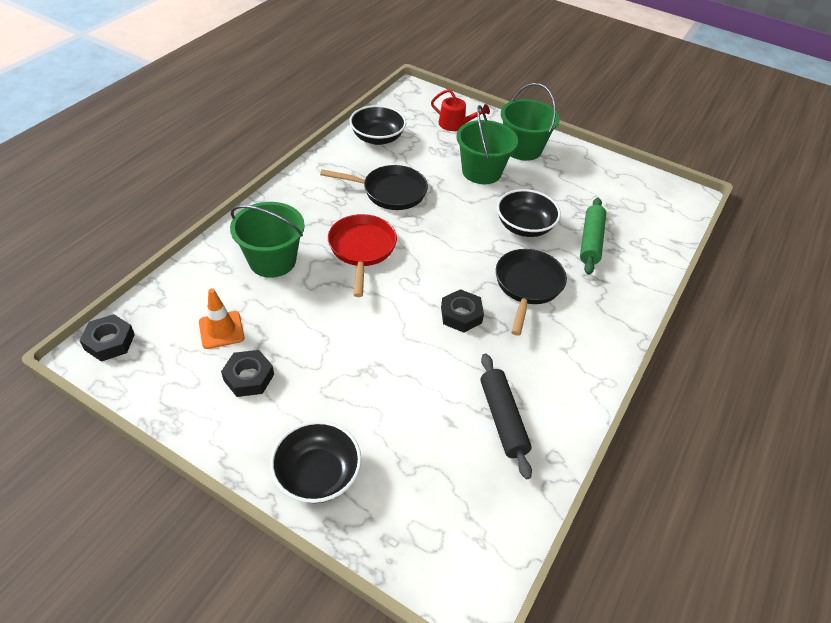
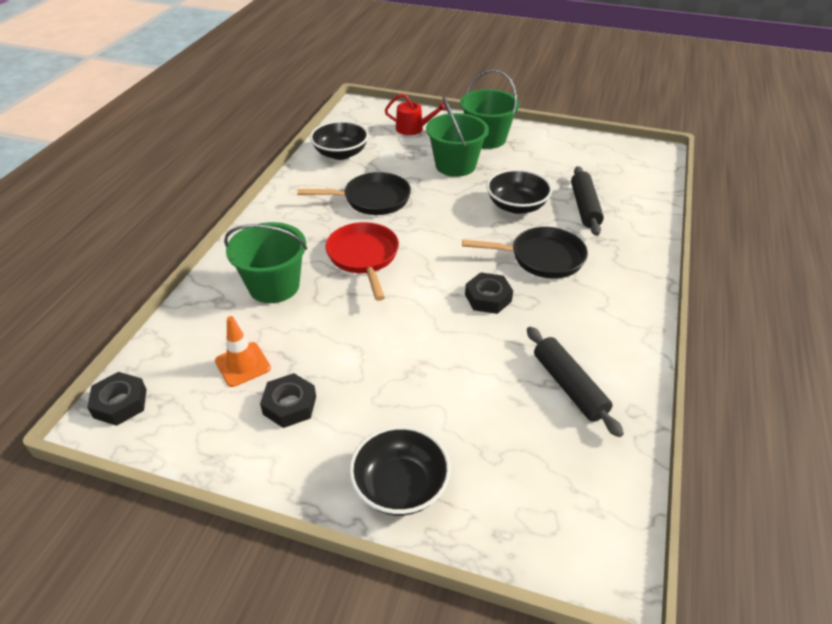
camera: 10 degrees left, 5 degrees down
(527, 286) = (542, 258): black pan -> black pan turned 90 degrees clockwise
(590, 241) = (584, 207): green rolling pin -> black rolling pin

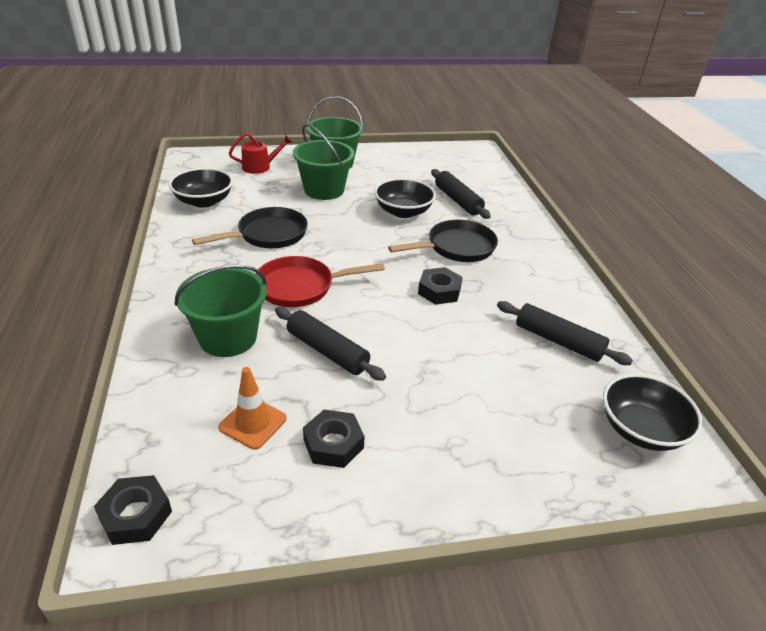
camera: 30 degrees left, 5 degrees down
(343, 324) = (327, 351): none -> black rolling pin
(364, 257) = (300, 287): red pan -> red pan turned 60 degrees counterclockwise
(400, 486) = (494, 475): black bowl -> black bowl (641, 429)

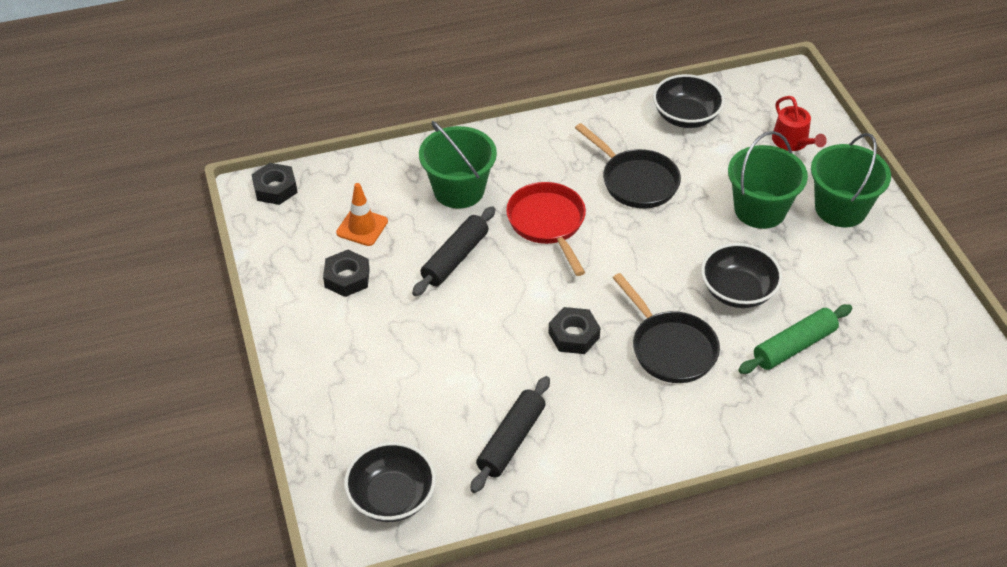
camera: 85 degrees right, 10 degrees up
(457, 201) = (794, 346): black rolling pin -> green rolling pin

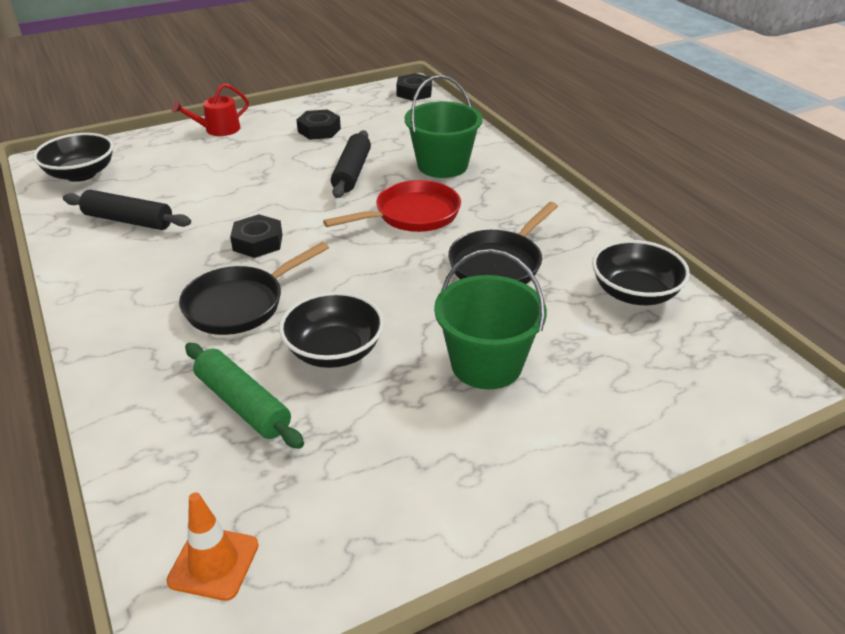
camera: 80 degrees right, 10 degrees down
(362, 227) = (380, 129): orange traffic cone -> orange traffic cone (213, 563)
(455, 258) = (352, 172): black rolling pin -> black rolling pin turned 75 degrees clockwise
(792, 142) = (640, 392): red watering can -> red watering can (218, 129)
(840, 208) = (518, 447): green bucket -> none

